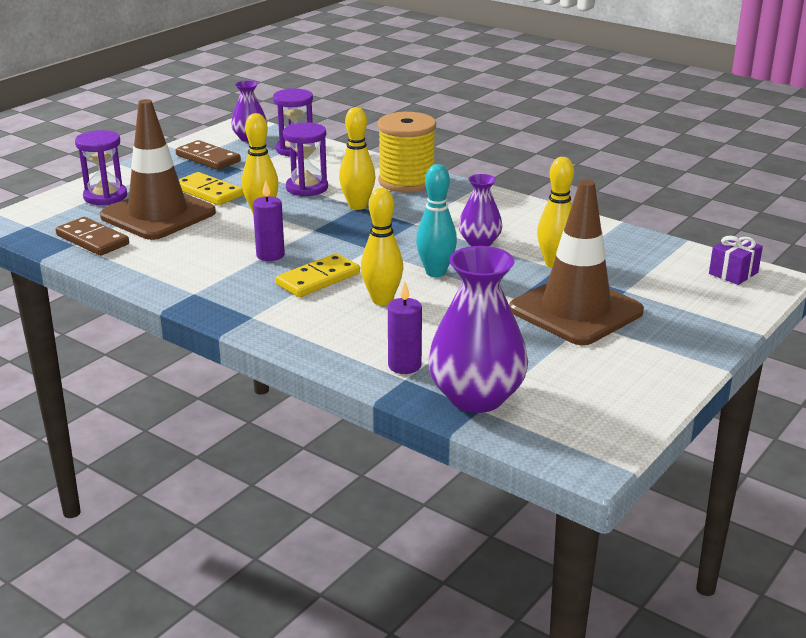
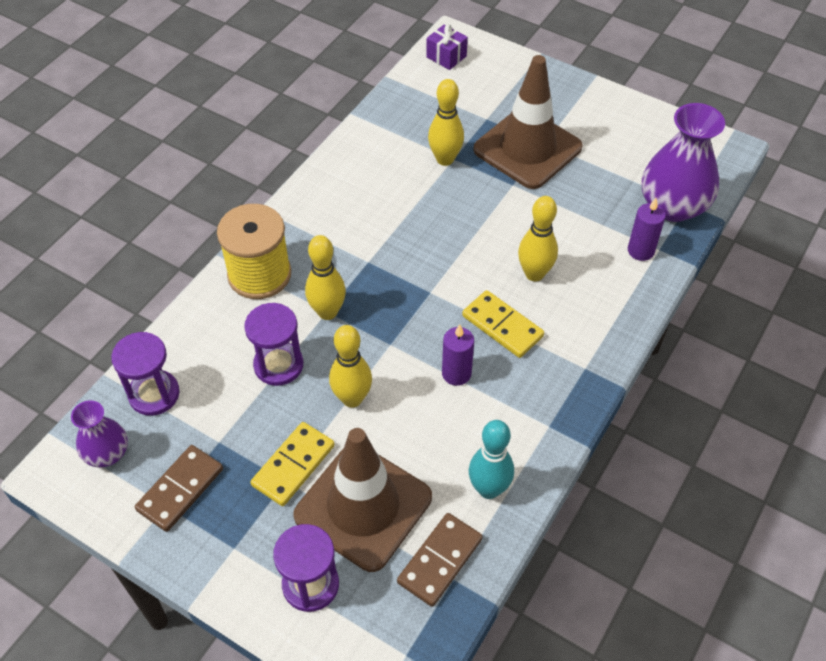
camera: 95 degrees left, 25 degrees up
(435, 272) = (474, 239): turquoise bowling pin -> turquoise bowling pin (489, 489)
(479, 242) = (407, 210): purple vase -> none

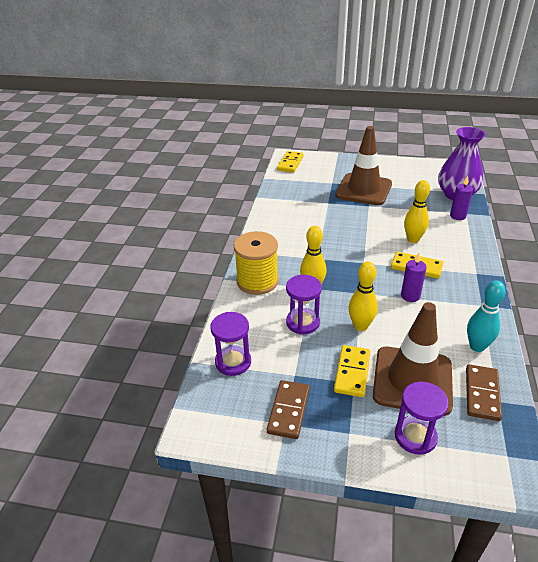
camera: 20 degrees left, 15 degrees down
(107, 453) = (223, 406): purple vase -> none
(445, 159) = (324, 204): yellow bowling pin -> none
(446, 56) = (290, 163): purple gift -> yellow domino

